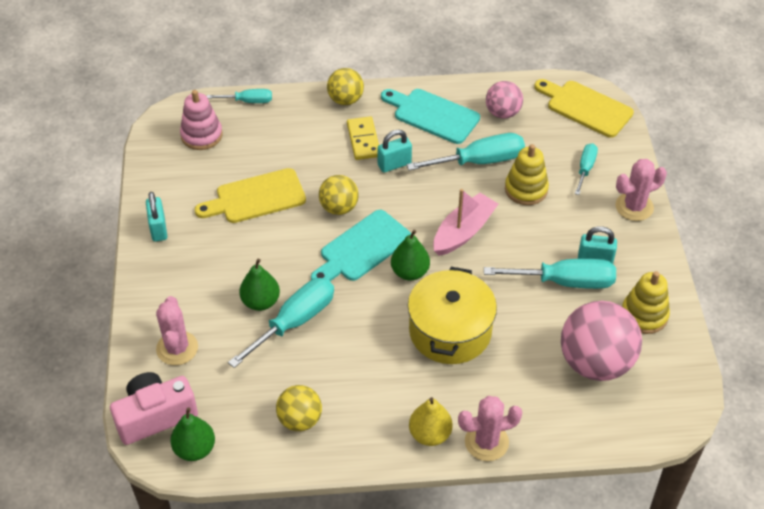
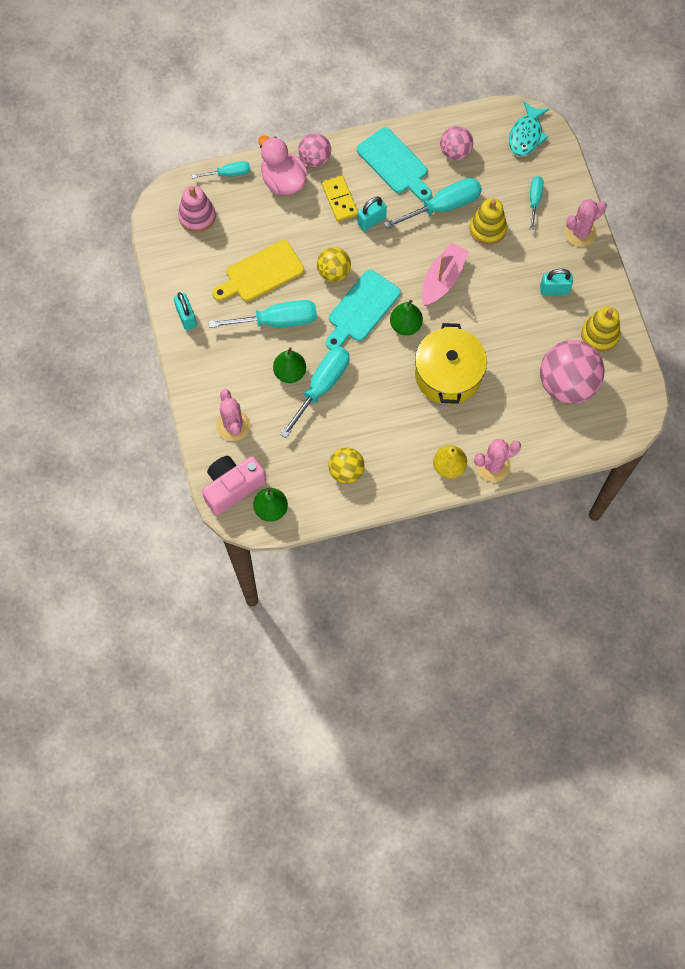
camera: 10 degrees left, 20 degrees up
(305, 115) = (283, 181): none -> pink duck
(345, 100) = (315, 159): yellow ball -> pink ball
(432, 115) = (394, 164): turquoise cutting board -> turquoise cutting board turned 150 degrees counterclockwise
(565, 282) = (533, 314): turquoise screwdriver -> turquoise screwdriver (277, 321)
(586, 107) = (526, 135): yellow cutting board -> turquoise fish

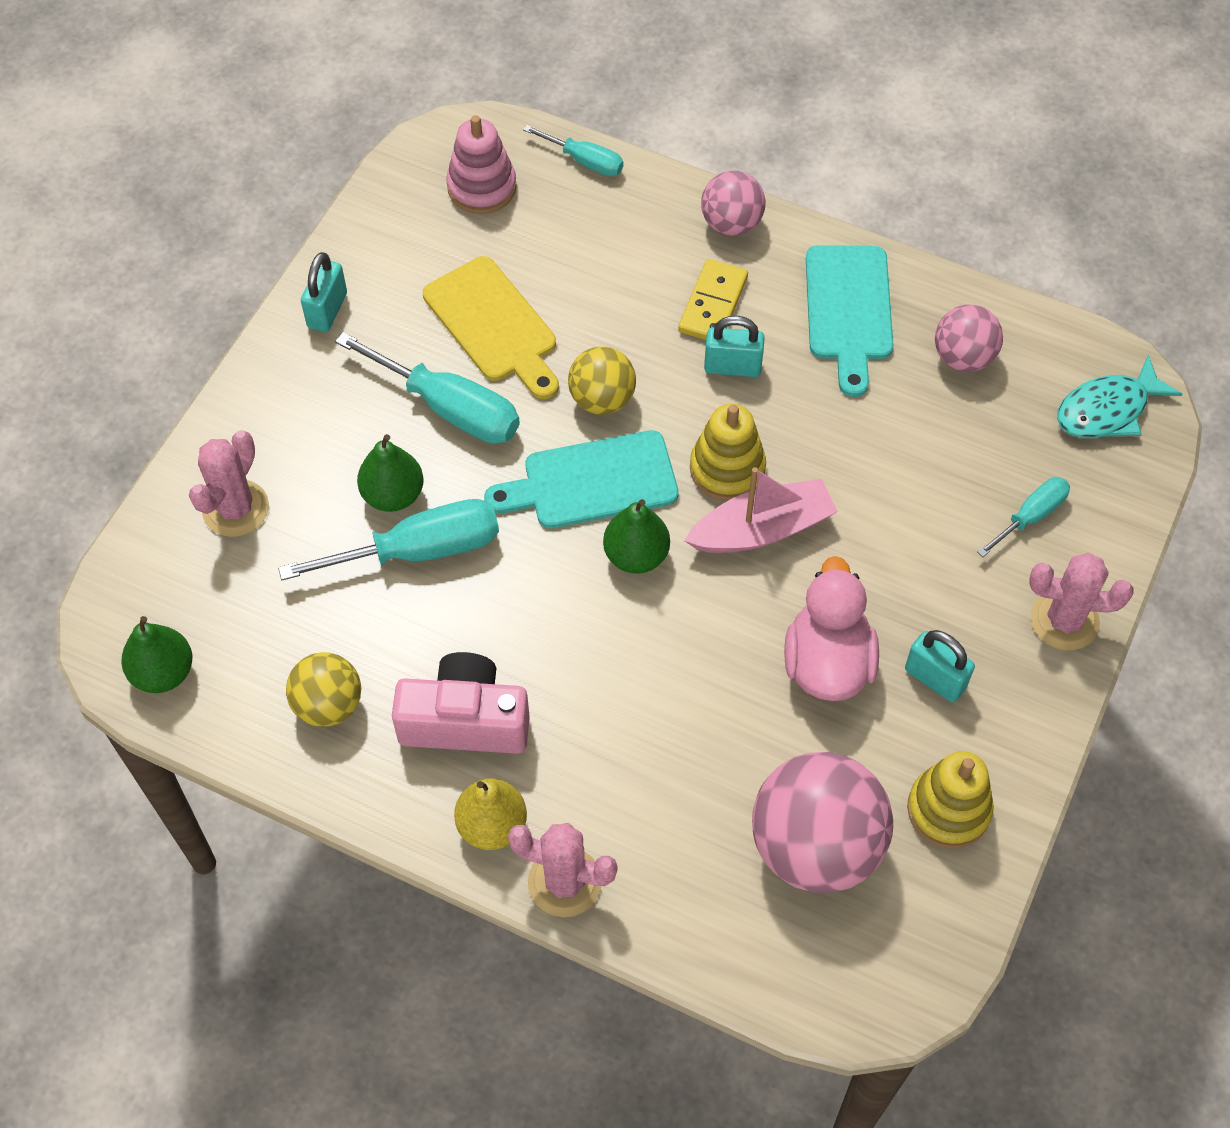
camera: 40 degrees right, 10 degrees down
(232, 487) = (143, 595): pink camera -> pink camera (465, 720)
(261, 273) = (494, 325): yellow cutting board -> yellow cutting board turned 135 degrees counterclockwise
(283, 181) = (654, 223): pink duck -> pink duck (827, 662)
(444, 206) = (868, 423): turquoise screwdriver -> none
(448, 374) = (631, 680): yellow pot -> none
(487, 229) = (909, 506): yellow stacking toy -> yellow stacking toy (727, 469)

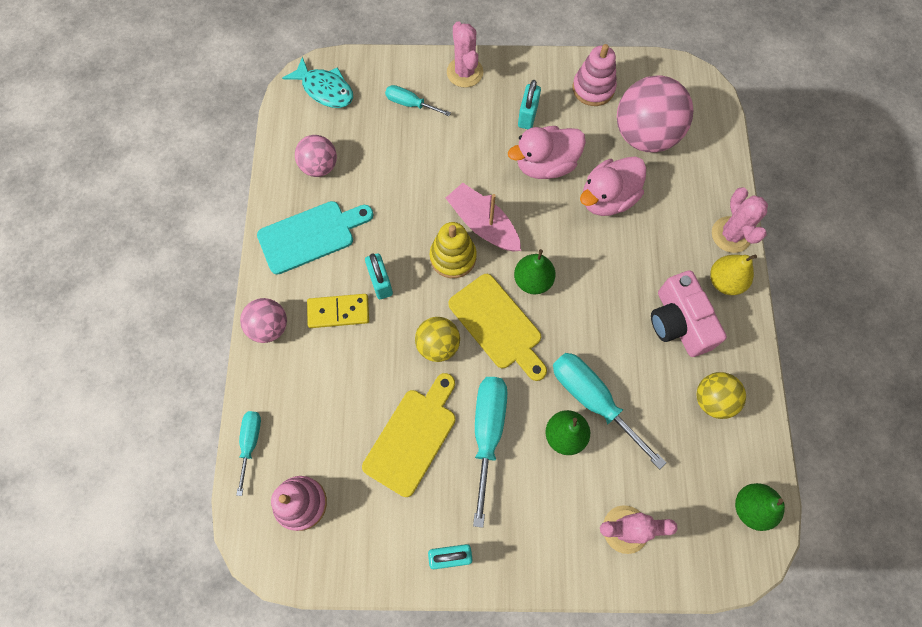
camera: 115 degrees left, 10 degrees up
(592, 482) = (498, 325): turquoise cutting board -> yellow cutting board
(722, 725) = (607, 198): none -> pink duck
(948, 809) = (593, 88): yellow stacking toy -> pink stacking toy

